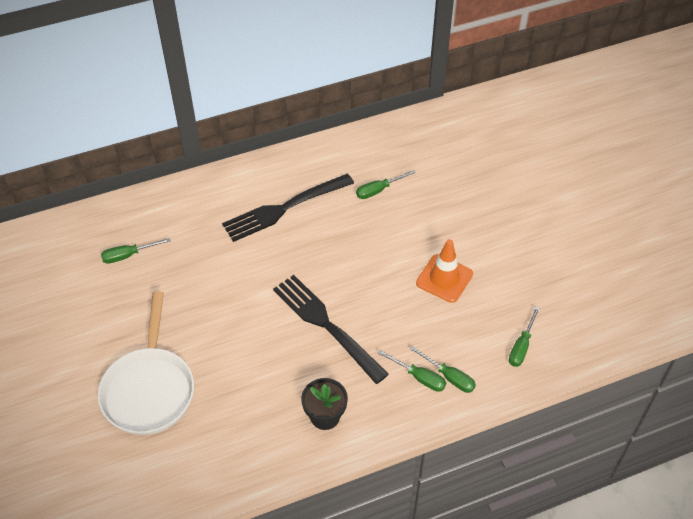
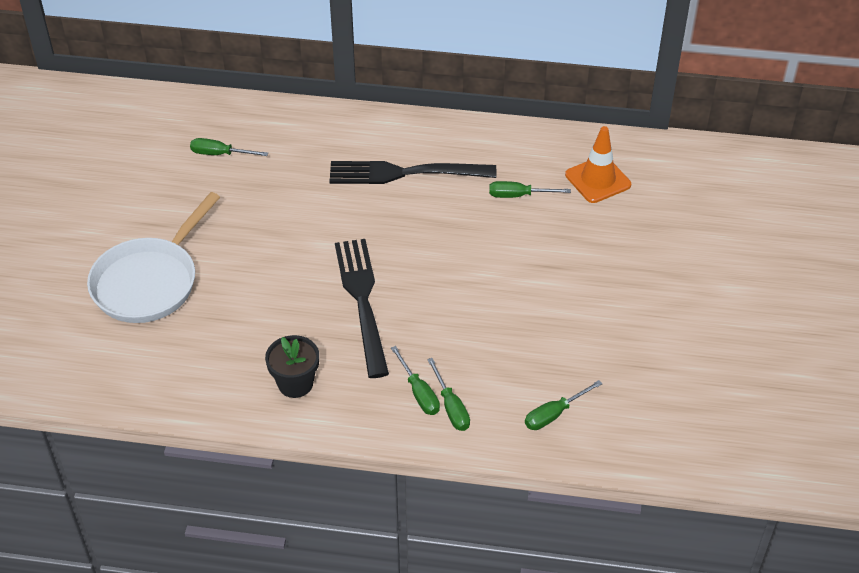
camera: 30 degrees right, 5 degrees down
(444, 278) = (522, 311): orange traffic cone -> orange traffic cone (598, 180)

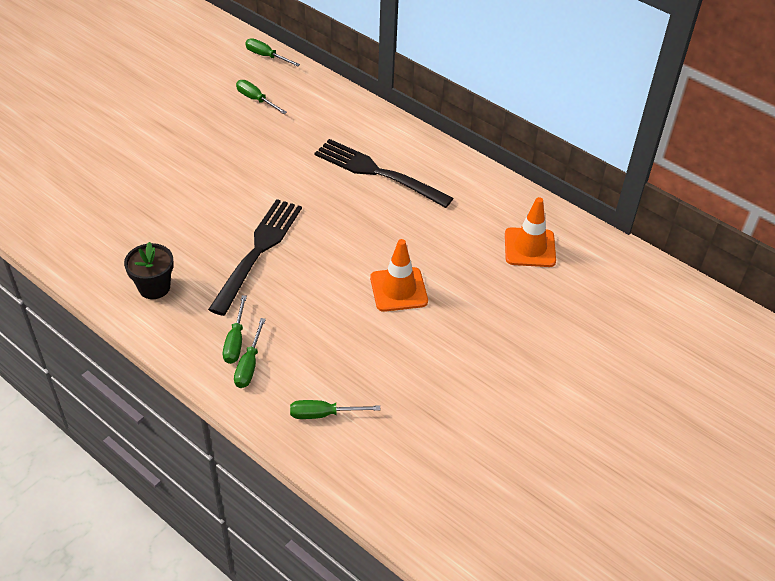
camera: 30 degrees right, 0 degrees up
(149, 282) = (125, 166): white pan -> none
(518, 195) = (452, 230): green screwdriver -> green screwdriver (266, 56)
(520, 272) = (398, 289): none -> orange traffic cone

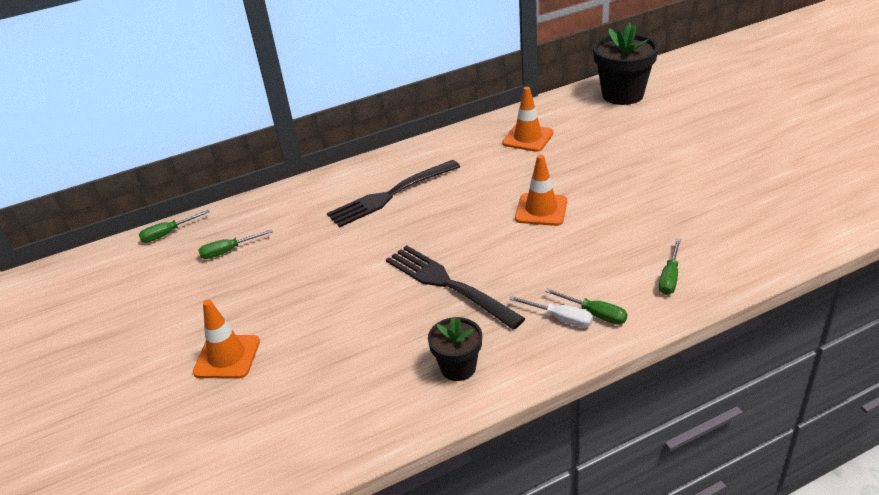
camera: 60 degrees left, 10 degrees down
(131, 148) = (227, 357): none -> orange traffic cone
(235, 341) = (560, 318): green screwdriver -> white screwdriver
(674, 312) = (622, 94): none -> black flower pot

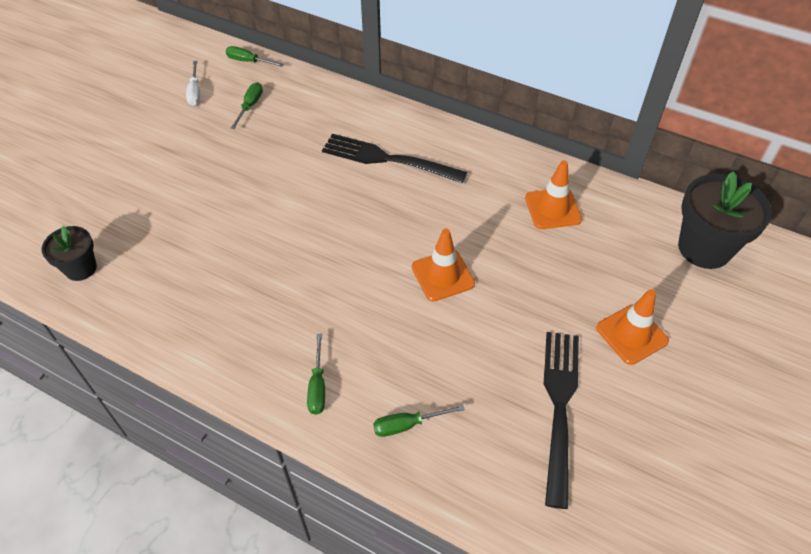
camera: 50 degrees right, 15 degrees up
(227, 357) = (138, 177): orange traffic cone -> orange traffic cone (631, 334)
(228, 251) = (250, 106): green screwdriver -> green screwdriver turned 75 degrees clockwise
(447, 284) = (294, 261): black fork -> black fork (559, 406)
(458, 367) = (198, 320): black flower pot -> black flower pot (81, 268)
(560, 318) = (297, 363): white screwdriver -> white screwdriver (195, 92)

